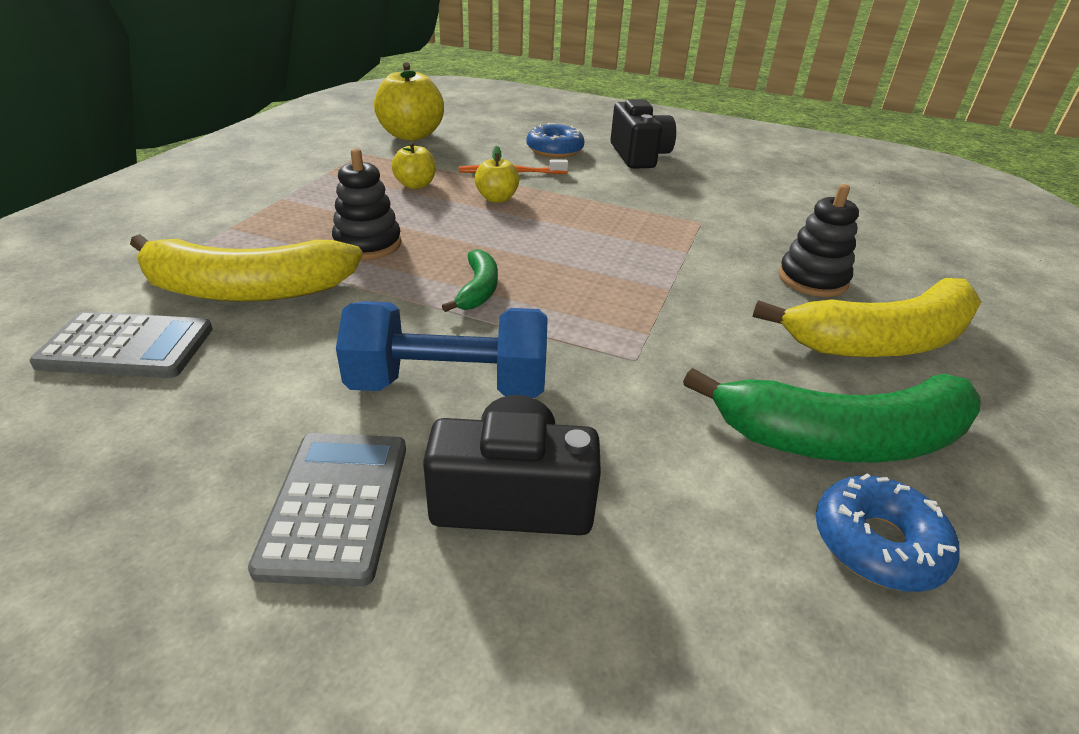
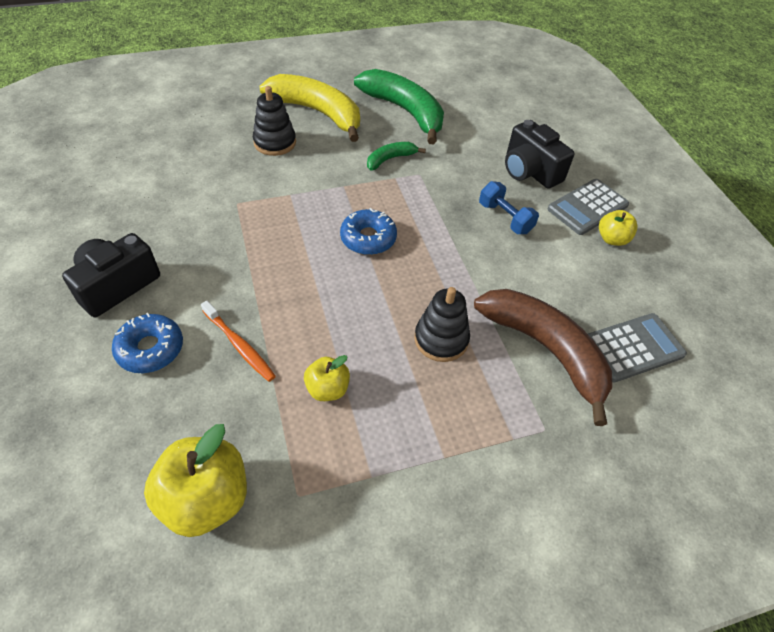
camera: 130 degrees left, 15 degrees up
(127, 347) = (632, 348): grey calculator -> grey calculator turned 105 degrees clockwise
(247, 289) = (546, 350): yellow banana -> brown banana
(449, 385) = (505, 218): blue dumbbell -> blue dumbbell, size x0.60
(478, 290) = (428, 254): green banana -> green banana (390, 159)
(497, 199) = (301, 321): yellow apple -> yellow apple (612, 239)
(877, 544) = (449, 97): blue donut -> blue donut (368, 238)

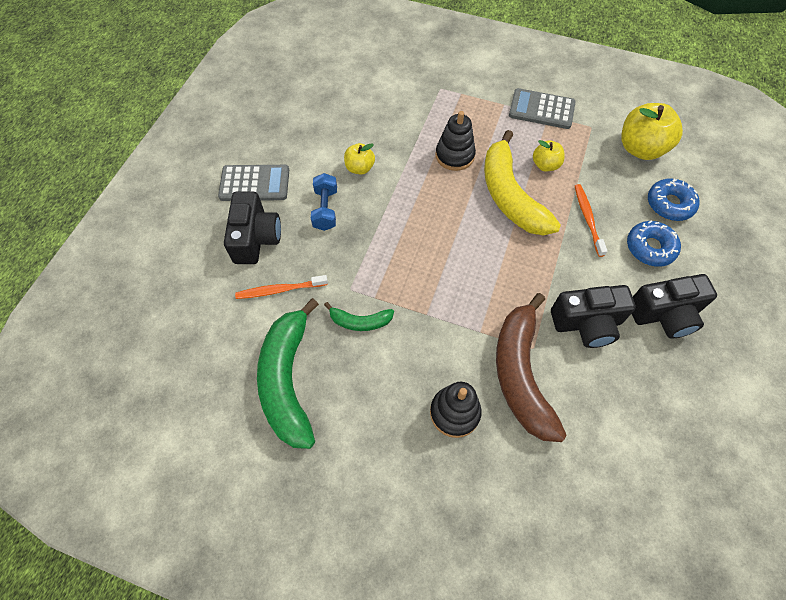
camera: 140 degrees left, 10 degrees up
(196, 242) = (587, 323): none -> black camera
(318, 113) = (379, 436): yellow banana -> yellow banana (510, 196)
(368, 238) = (445, 250): blue donut -> blue donut (669, 204)
(469, 150) = (280, 290): none -> orange toothbrush
(546, 350) = (398, 118): brown banana -> brown banana (521, 374)
(612, 239) = (271, 153): yellow apple -> yellow apple (359, 168)
(632, 348) = (347, 94): grey calculator -> grey calculator (541, 109)

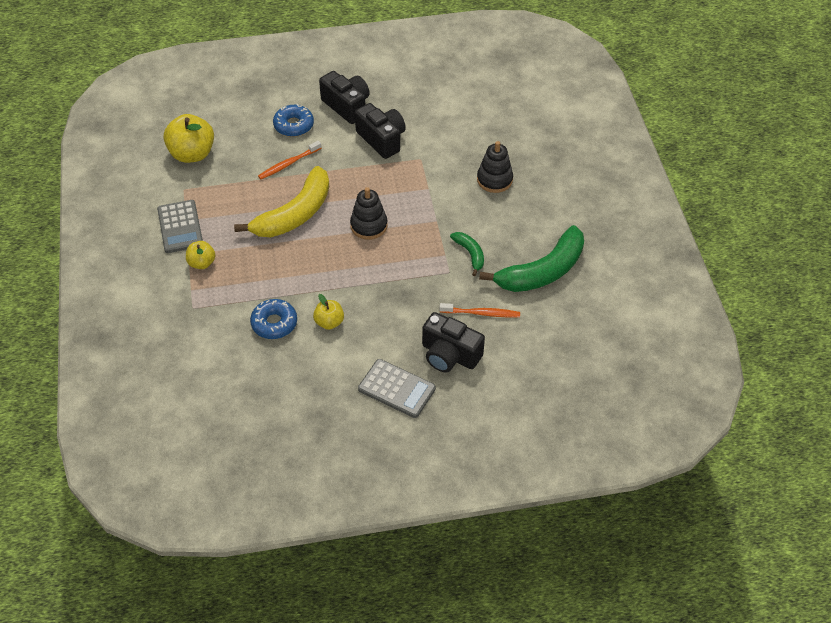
camera: 120 degrees left, 10 degrees down
(254, 183) = (396, 389): grey calculator -> grey calculator turned 150 degrees clockwise
(256, 238) = (449, 355): black camera -> black camera turned 120 degrees counterclockwise
(280, 290) = (481, 313): orange toothbrush -> orange toothbrush turned 45 degrees counterclockwise
(325, 209) = (389, 323): blue dumbbell -> none
(454, 155) = (273, 264): black stacking toy -> black stacking toy (369, 225)
(521, 374) = (443, 159): brown banana -> none
(545, 165) = (247, 204): yellow apple -> yellow apple (202, 263)
(669, 204) = (244, 125): blue donut -> blue donut (274, 323)

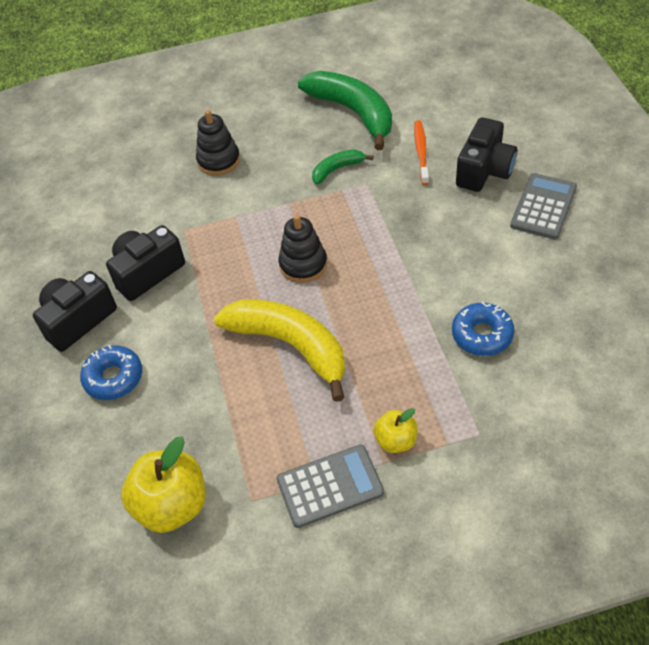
camera: 90 degrees left, 0 degrees up
(288, 164) = (193, 370): orange toothbrush -> none
(329, 322) = (466, 280): yellow apple -> none

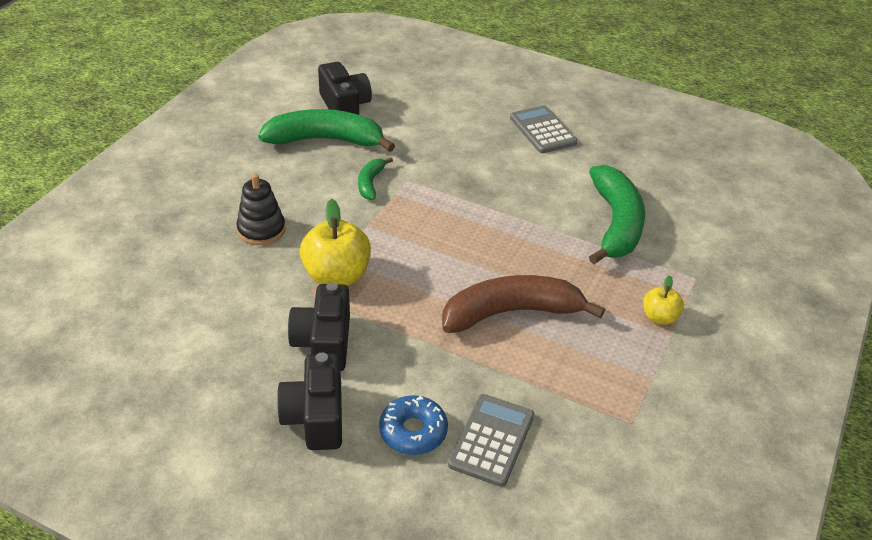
camera: 55 degrees left, 10 degrees down
(172, 505) = (588, 472): yellow apple -> yellow apple (337, 276)
(290, 346) = (511, 313): yellow banana -> brown banana
(303, 264) = (441, 257): black stacking toy -> none
(330, 486) = (663, 373): grey calculator -> grey calculator (491, 440)
(421, 152) = (415, 140): orange toothbrush -> none
(482, 335) = (616, 223): blue donut -> green banana
(484, 170) = (475, 129): black camera -> black camera (344, 106)

